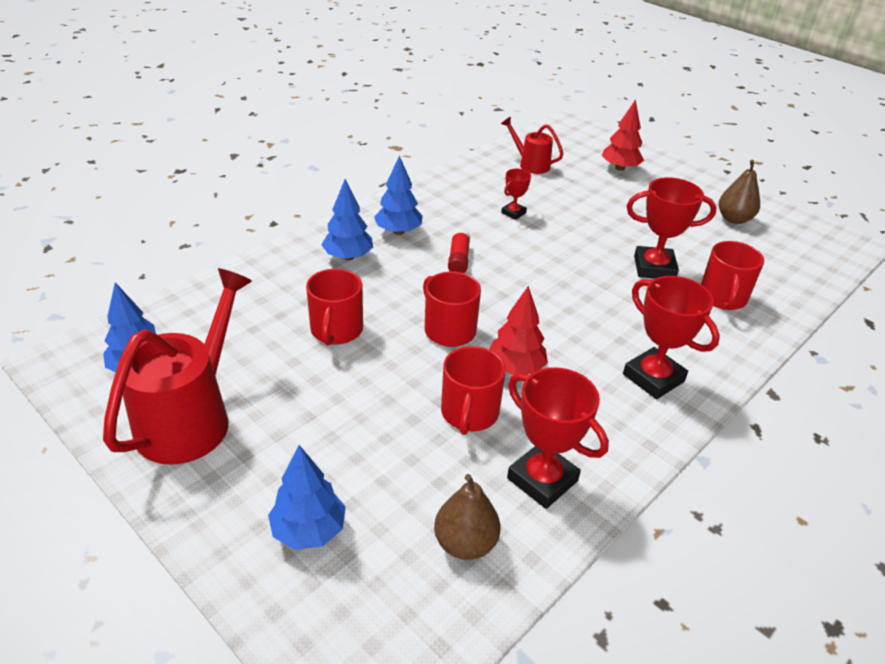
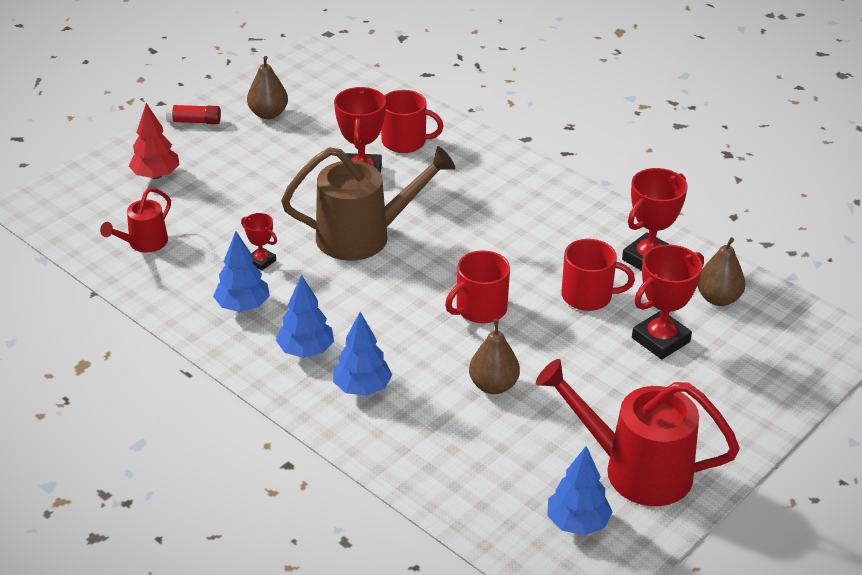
camera: 90 degrees left, 0 degrees up
(308, 530) = (732, 378): blue tree -> blue tree (243, 306)
(336, 330) = (493, 385): red mug -> brown pear
(458, 259) = (359, 303): red glue stick -> red glue stick (194, 121)
(515, 368) = (526, 269): red tree -> none
(556, 266) = (365, 236): none -> brown watering can
(653, 378) = (523, 194): red trophy -> red trophy (660, 340)

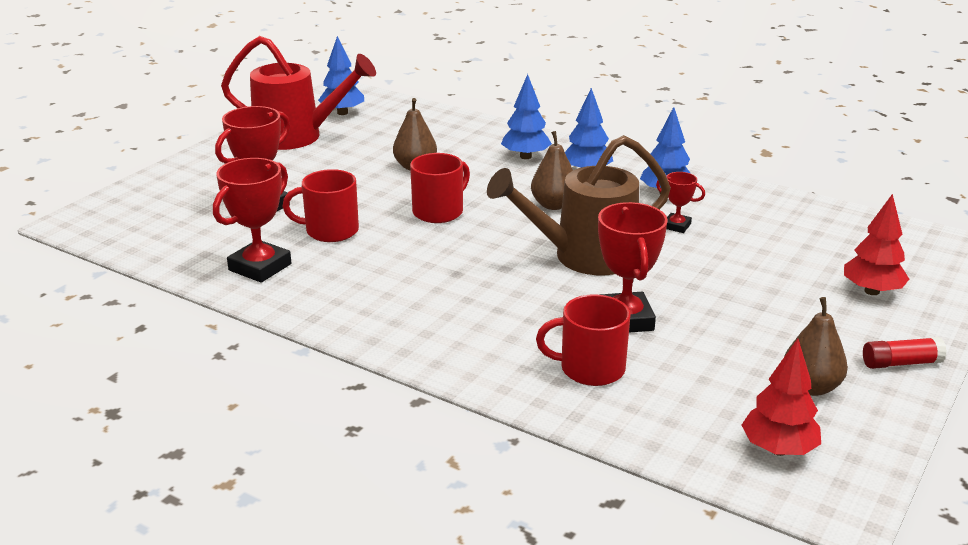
camera: 170 degrees right, 10 degrees down
(143, 244) = (809, 228): red watering can -> none
(318, 83) = (778, 449): none -> red tree
(718, 298) = (192, 241): brown pear -> brown pear (553, 205)

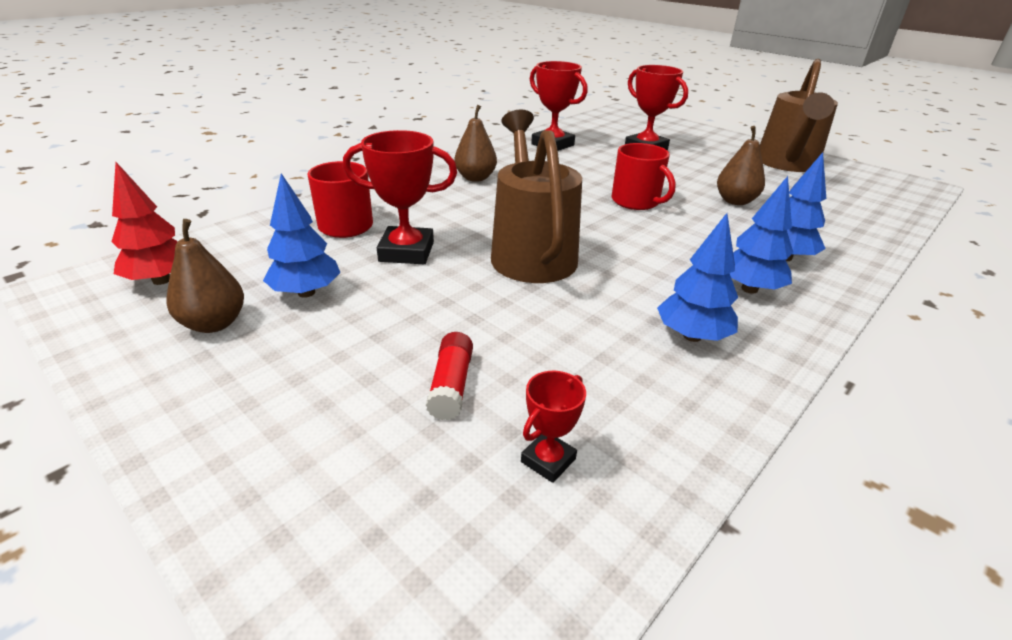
camera: 100 degrees right, 5 degrees up
(298, 137) = (787, 164): red watering can -> brown watering can
(330, 231) = (603, 164): red mug -> none
(342, 113) = (858, 183): blue tree -> blue tree (306, 293)
(553, 205) = (652, 254): brown pear -> brown pear (475, 178)
(676, 226) = (592, 323): red trophy -> red trophy (548, 460)
(871, 291) = (349, 453): red tree -> none
(901, 363) = (180, 409): red glue stick -> red glue stick (451, 385)

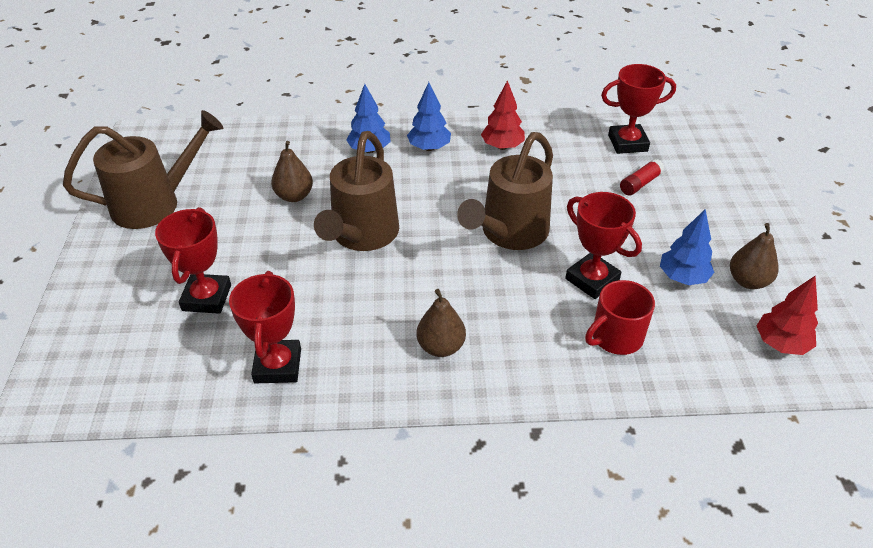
camera: 135 degrees left, 10 degrees up
(548, 460) = (627, 143): red trophy -> red trophy, size x1.87
(636, 201) = (362, 236): red mug -> brown watering can
(692, 336) = (502, 146): blue tree -> red tree

